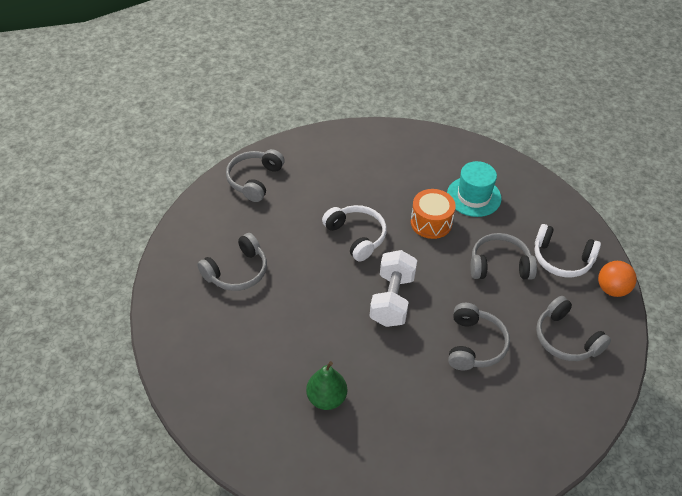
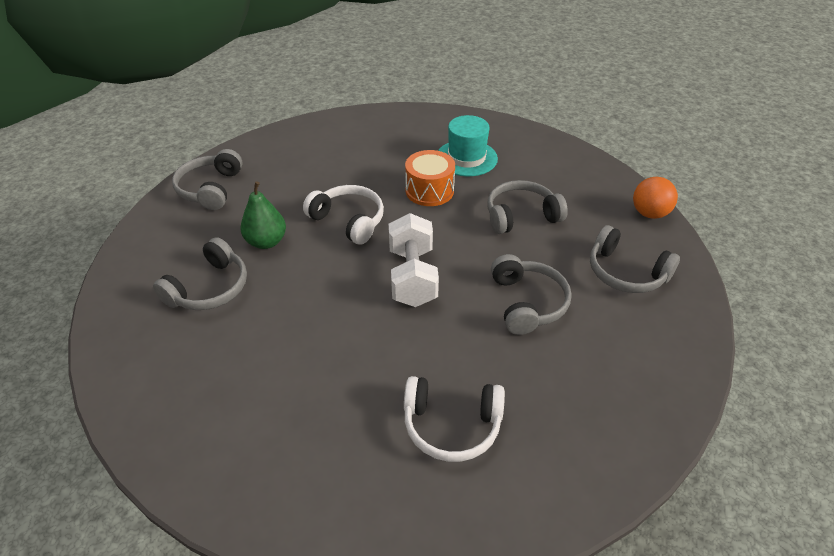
camera: 15 degrees left, 5 degrees down
(326, 398) = (366, 411): green pear -> green pear (266, 242)
(562, 259) = (584, 196): white headphones -> white headphones (451, 425)

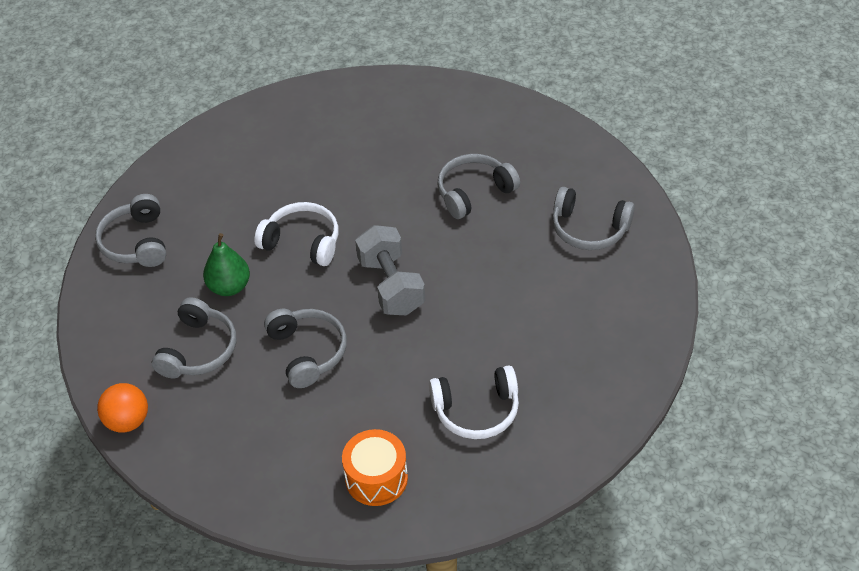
camera: 15 degrees left, 5 degrees up
(412, 277) = (391, 286): white dumbbell -> grey dumbbell
(429, 191) = (371, 186): orange drum -> orange drum (376, 478)
(466, 158) = (396, 136): turquoise hat -> none
(527, 303) = (507, 283): grey headphones -> grey headphones (307, 352)
(649, 213) = (598, 158): orange ball -> orange ball (128, 421)

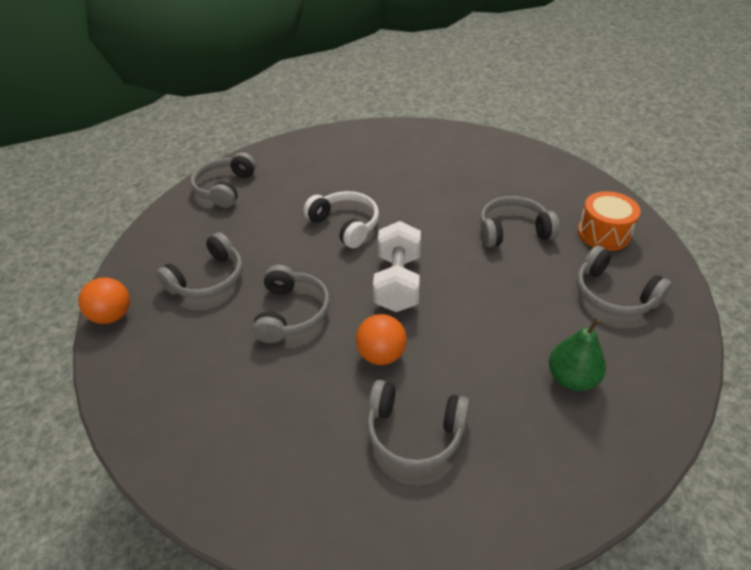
camera: 25 degrees right, 5 degrees down
(229, 287) = (267, 240): green pear -> green pear (571, 378)
(376, 478) = (274, 462): orange drum -> orange drum (603, 233)
(391, 286) = (398, 283): grey dumbbell -> white dumbbell
(414, 359) = (381, 355): none -> orange ball
(476, 410) = (414, 432): white headphones -> grey headphones

